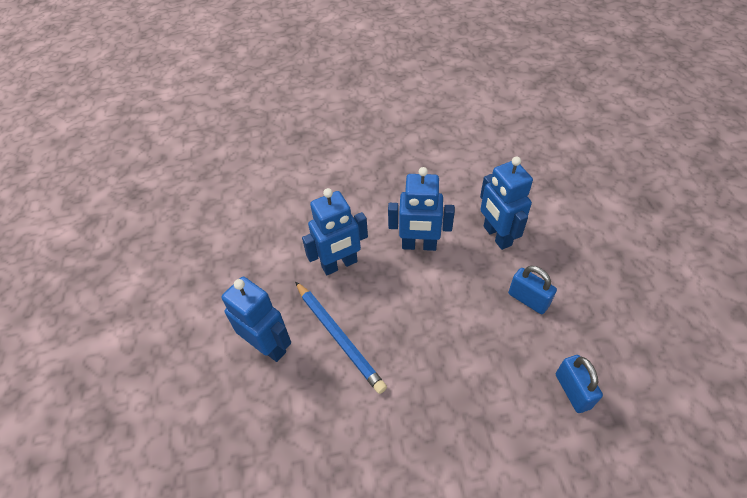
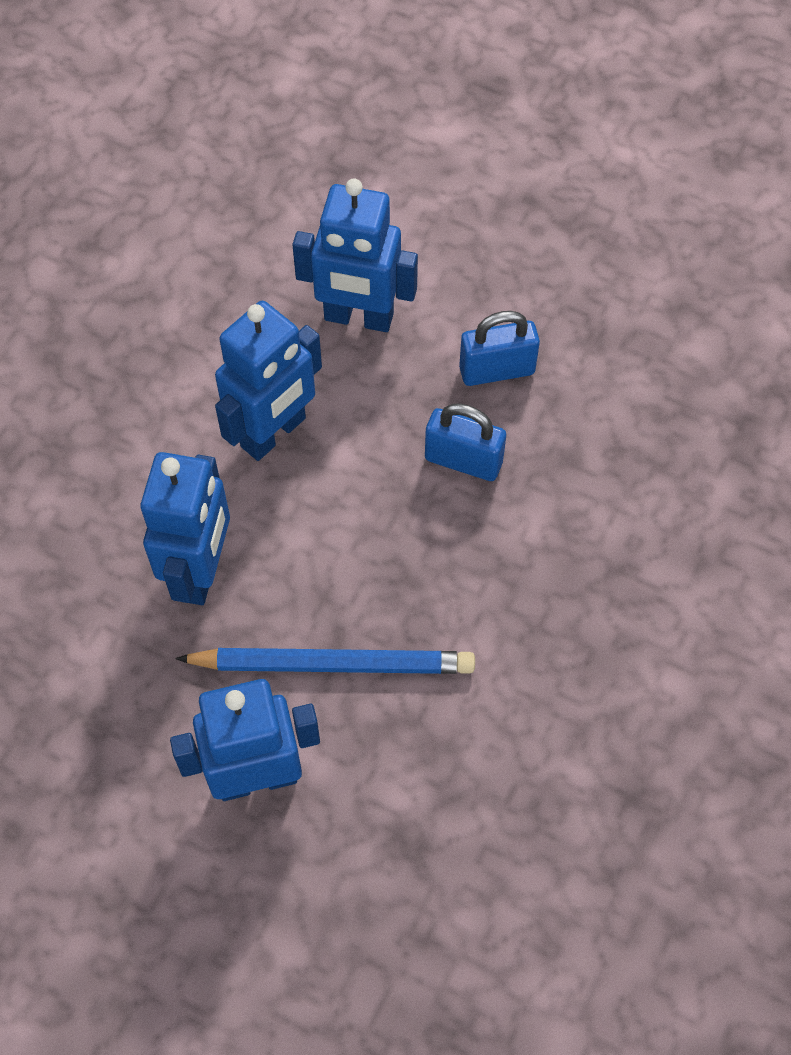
camera: 55 degrees left, 10 degrees up
(572, 391) = (664, 434): blue padlock -> blue padlock (463, 460)

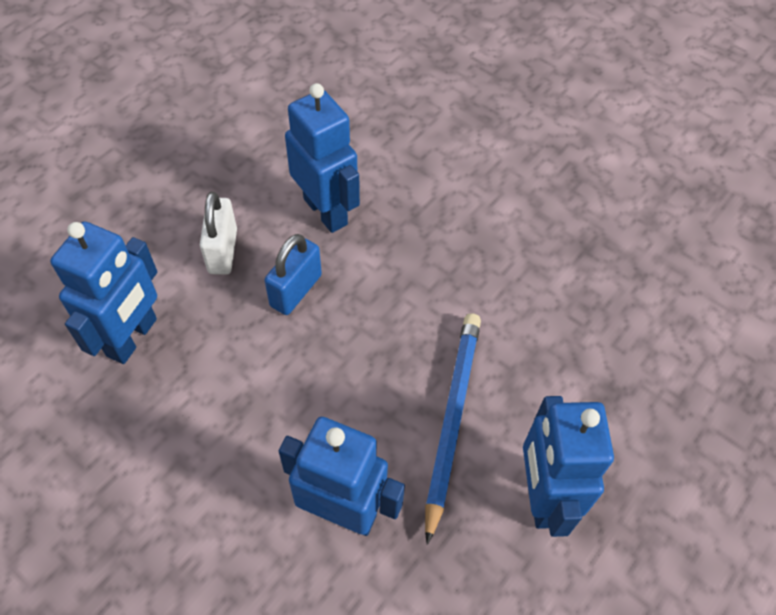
camera: 80 degrees left, 5 degrees down
(274, 433) = (223, 426): blue robot -> blue robot (326, 211)
(496, 370) = (223, 251): blue padlock -> white padlock

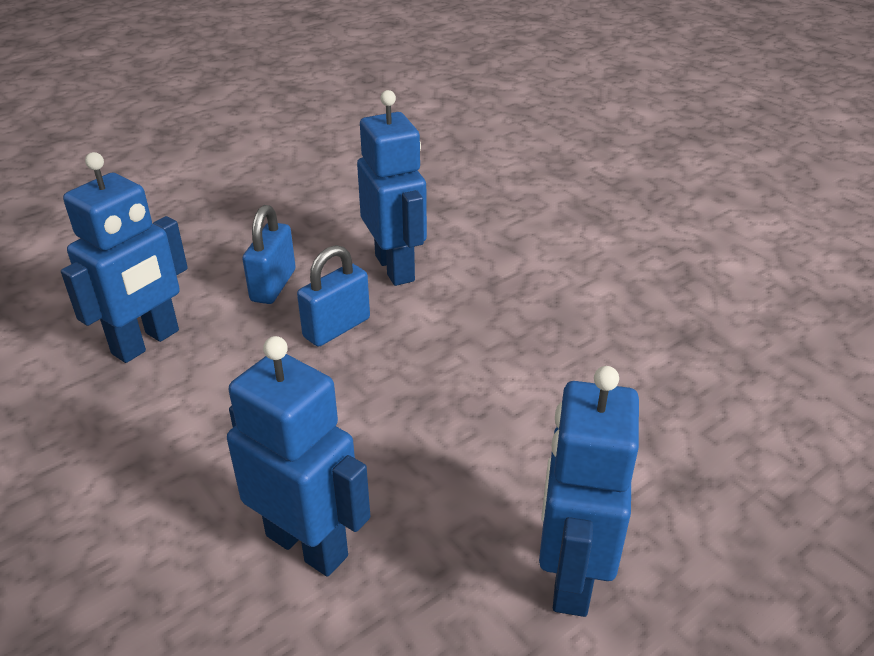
camera: 15 degrees right, 20 degrees down
(223, 251) = (273, 285): white padlock -> blue padlock
(451, 419) = (476, 473): blue pencil -> none

